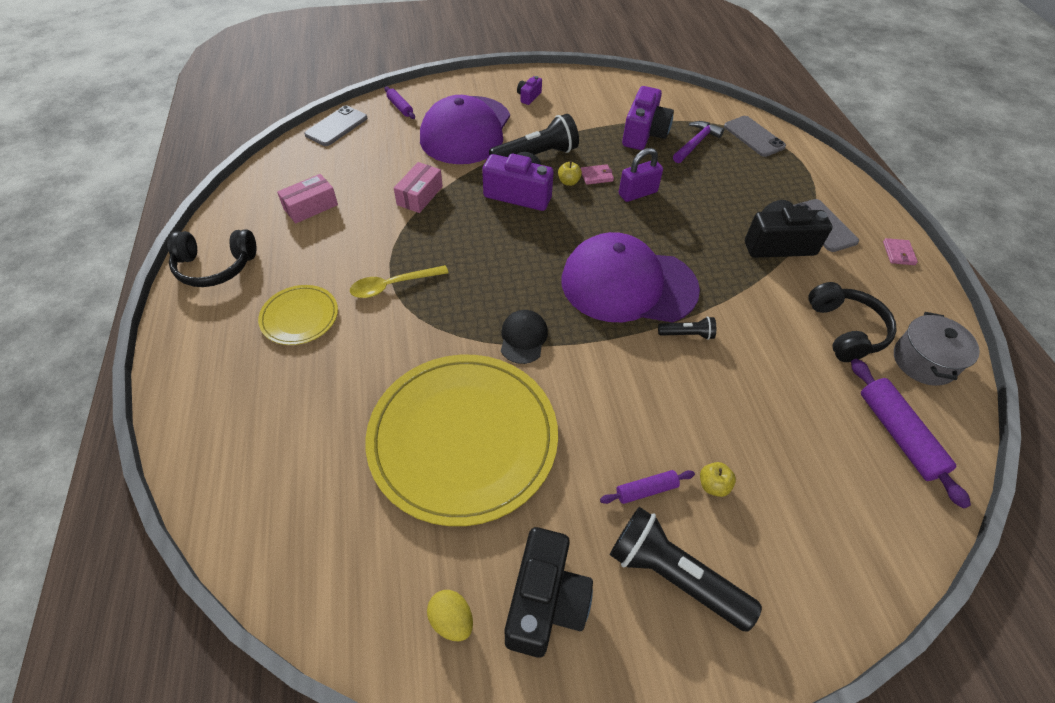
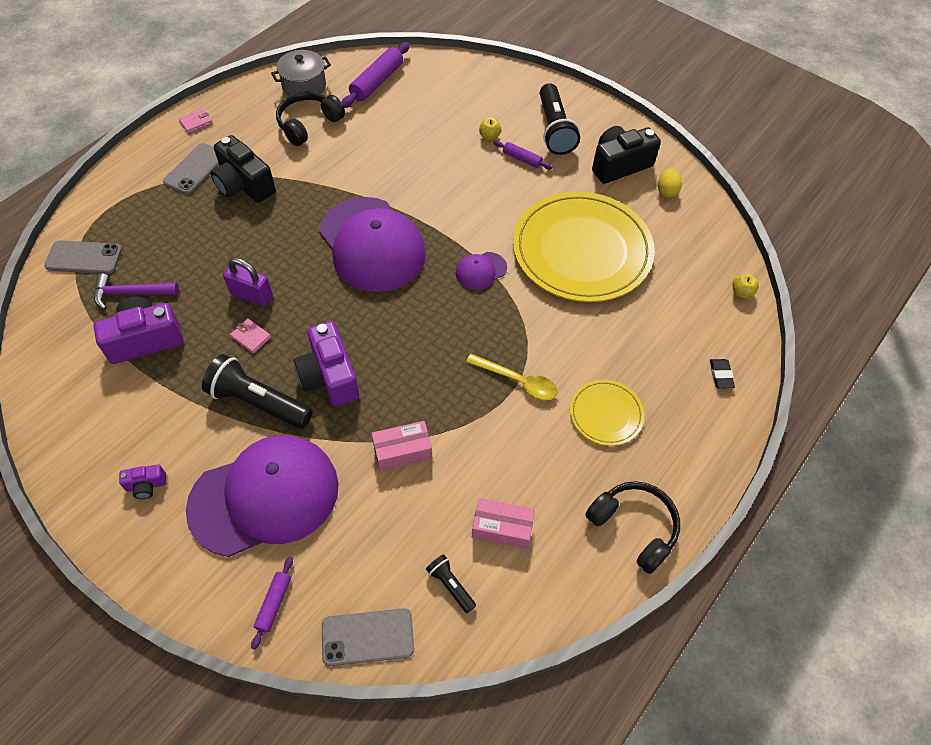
camera: 130 degrees left, 5 degrees up
(215, 430) = (721, 375): none -> black eraser
(523, 338) = (481, 271): black cap -> purple cap
(568, 182) = (278, 352): yellow apple -> yellow apple (741, 293)
(687, 334) = (389, 193): black flashlight -> black flashlight (450, 585)
(753, 136) = (84, 258): grey phone -> grey phone turned 75 degrees clockwise

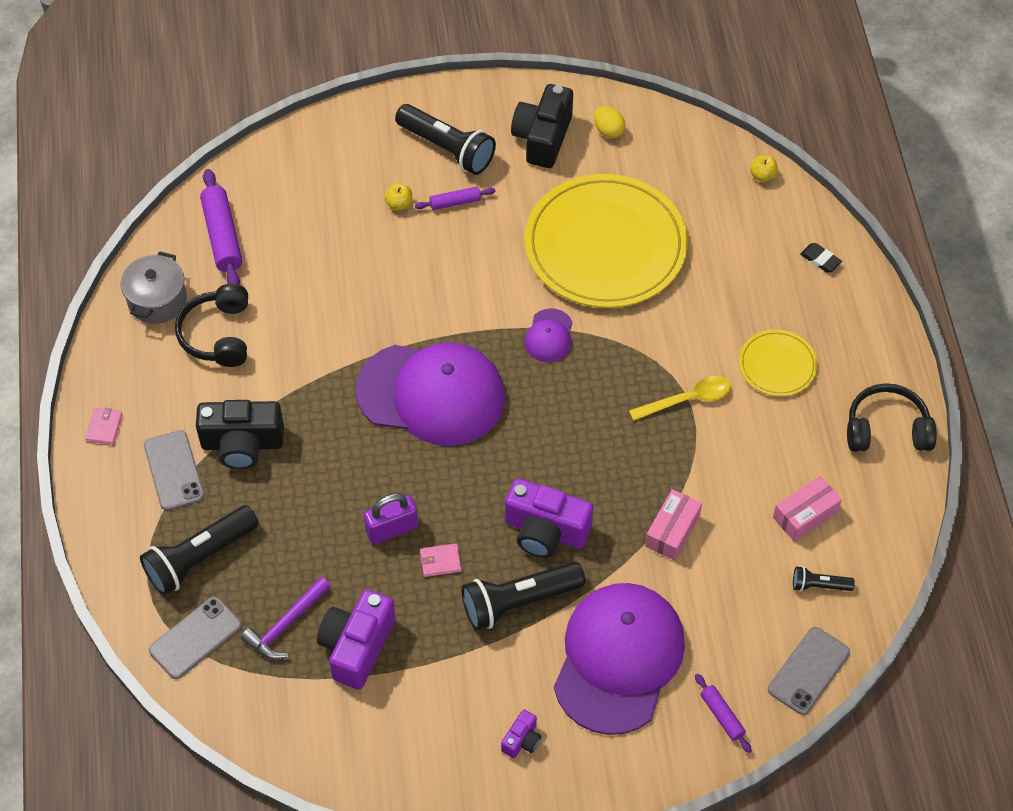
camera: 45 degrees left, 0 degrees up
(144, 221) = (200, 558): none -> black flashlight

